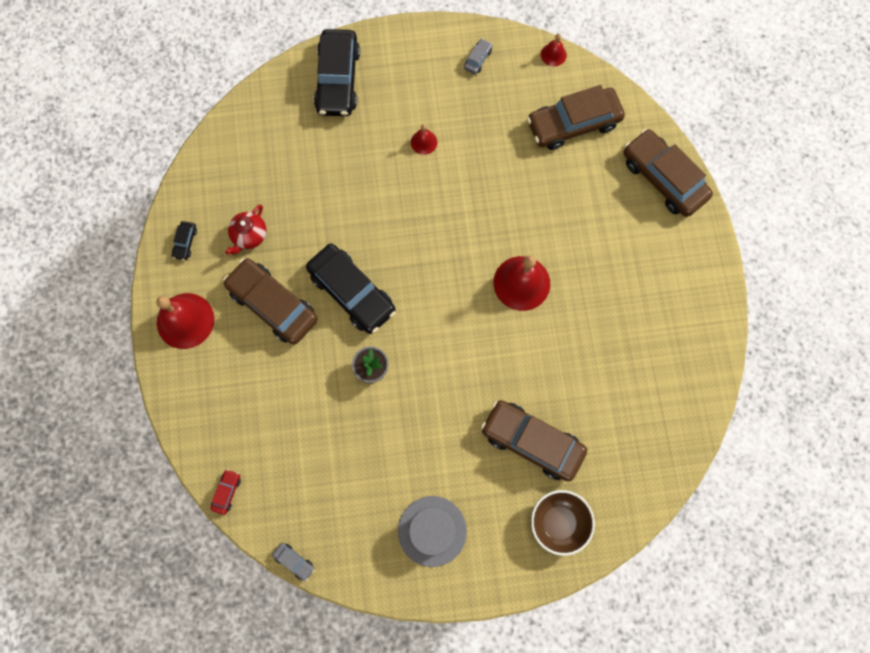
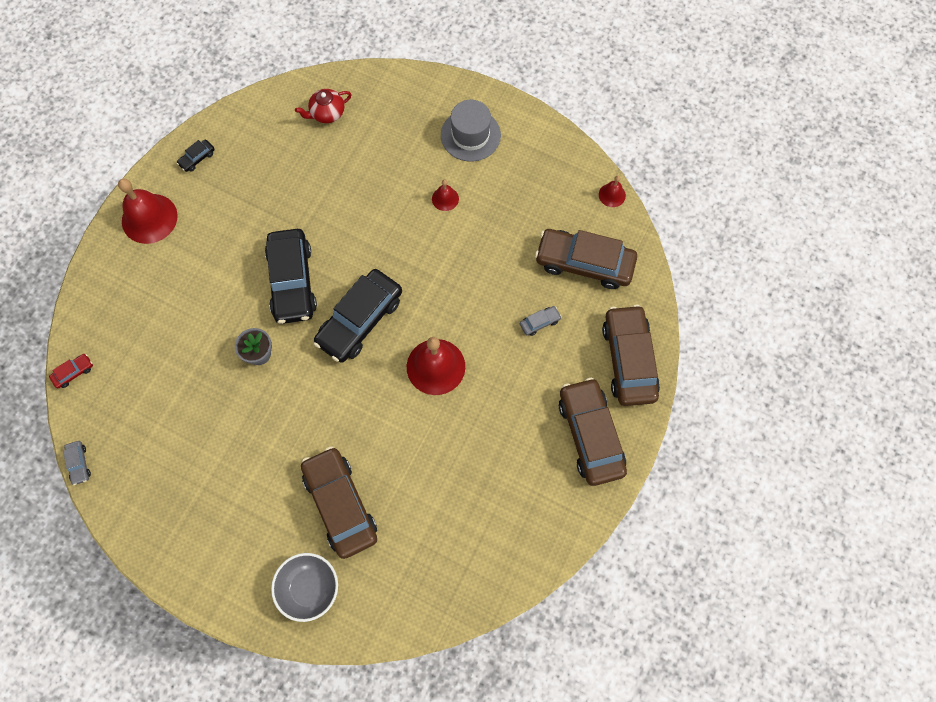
camera: 35 degrees right, 5 degrees down
(249, 235) = (249, 184): red teapot -> red teapot (327, 113)
(273, 305) = (224, 250): brown car -> brown car (590, 435)
(338, 80) = (414, 106): black car -> black car (360, 320)
(432, 531) = (202, 518): grey hat -> grey hat (470, 135)
(478, 59) = (543, 159): grey car -> grey car (539, 322)
(559, 522) = (309, 588): brown bowl -> grey bowl

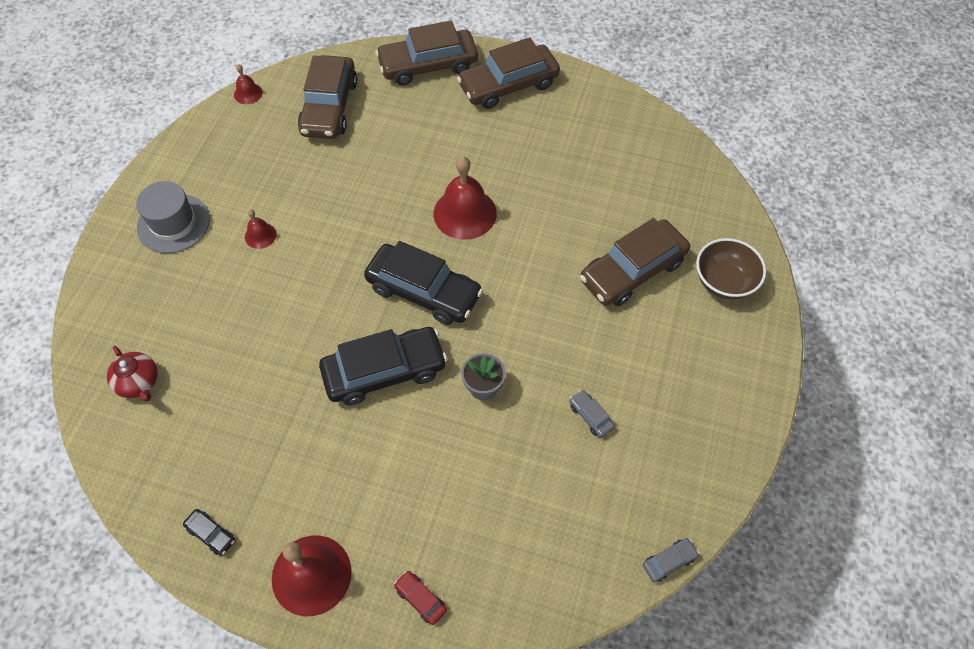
camera: 100 degrees left, 10 degrees down
(73, 372) = (553, 609): red car -> red car (421, 599)
(309, 588) = (724, 282): grey bowl -> brown bowl
(539, 322) = (400, 134): grey car -> grey car (590, 416)

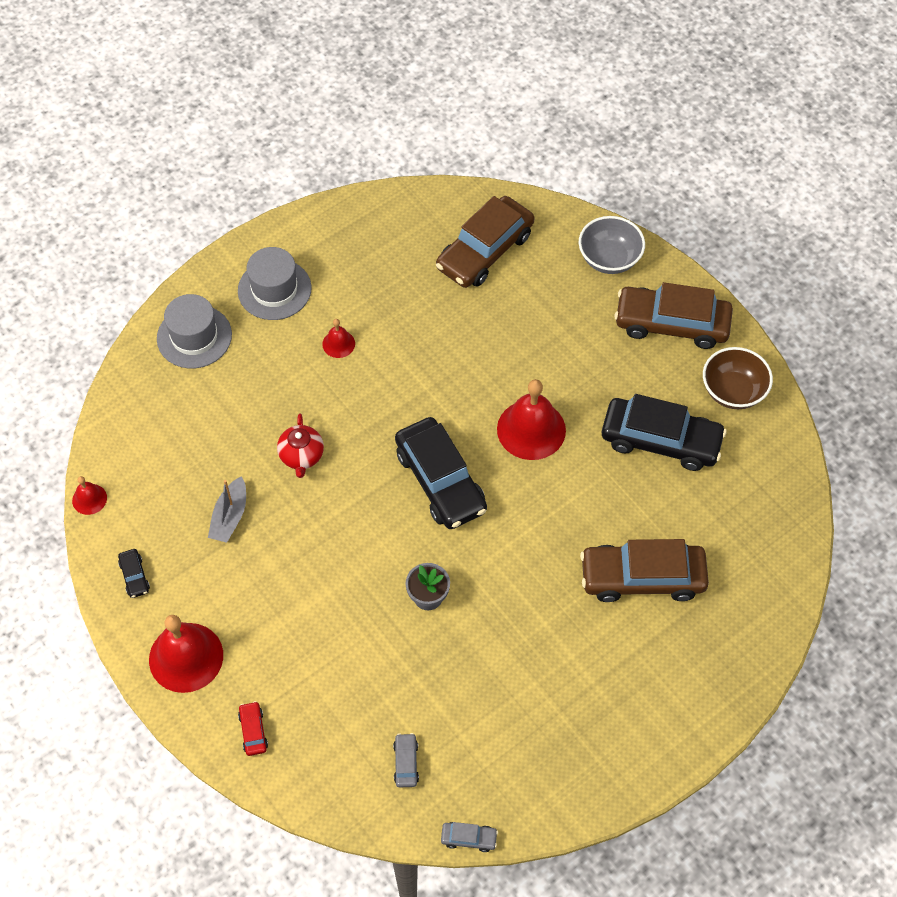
camera: 35 degrees right, 0 degrees up
(126, 298) = (194, 336): none -> grey hat
(139, 382) = (159, 417): red teapot -> red teapot (301, 456)
(248, 93) = (421, 195): red bell -> red bell (89, 499)
(265, 427) = (230, 516): none -> grey boat
(385, 371) = (356, 531): black car -> black car (661, 440)
(428, 65) = (609, 259): brown car -> grey bowl
(590, 416) = (499, 680): grey car -> grey car (406, 763)
(724, 282) = (720, 641): brown bowl -> brown bowl (733, 391)

